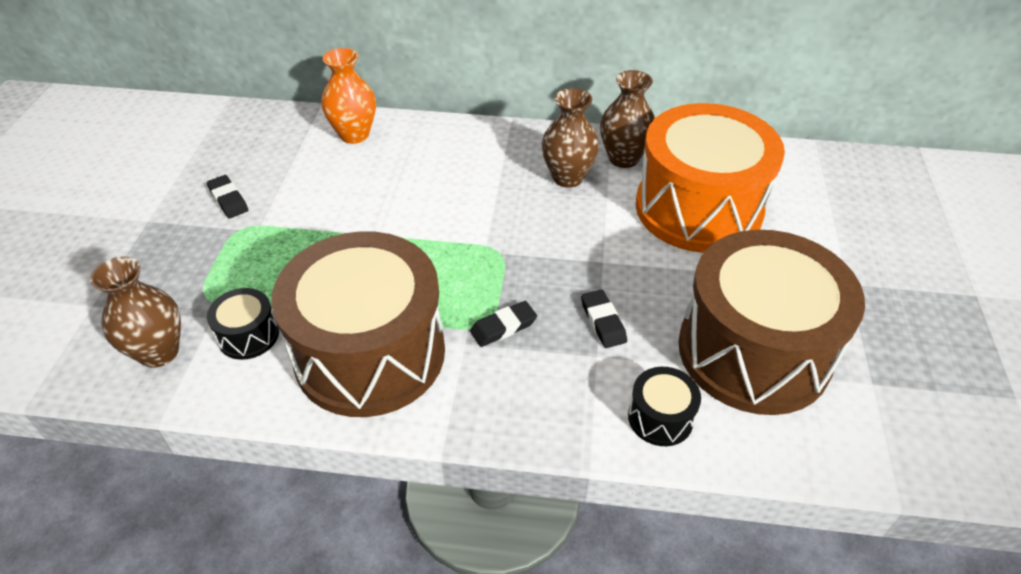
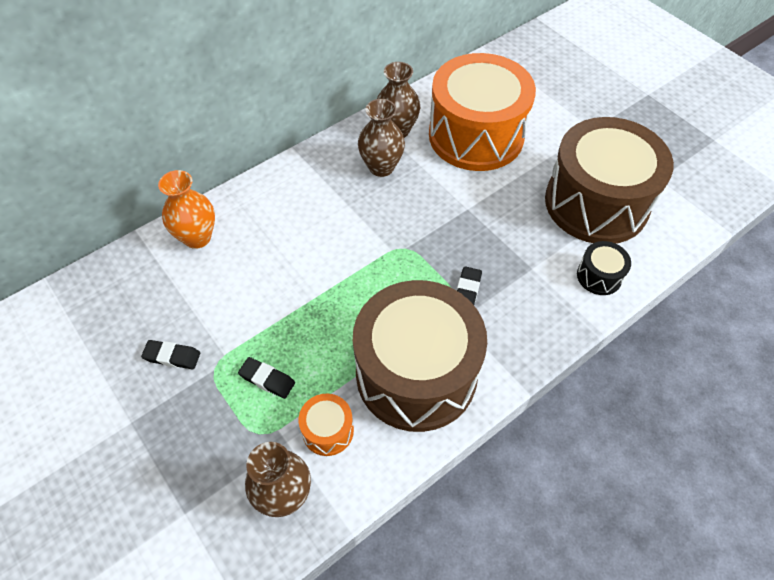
camera: 45 degrees left, 10 degrees up
(248, 335) = (328, 430): black drum -> orange drum
(603, 322) = (511, 245): black eraser -> black eraser (267, 379)

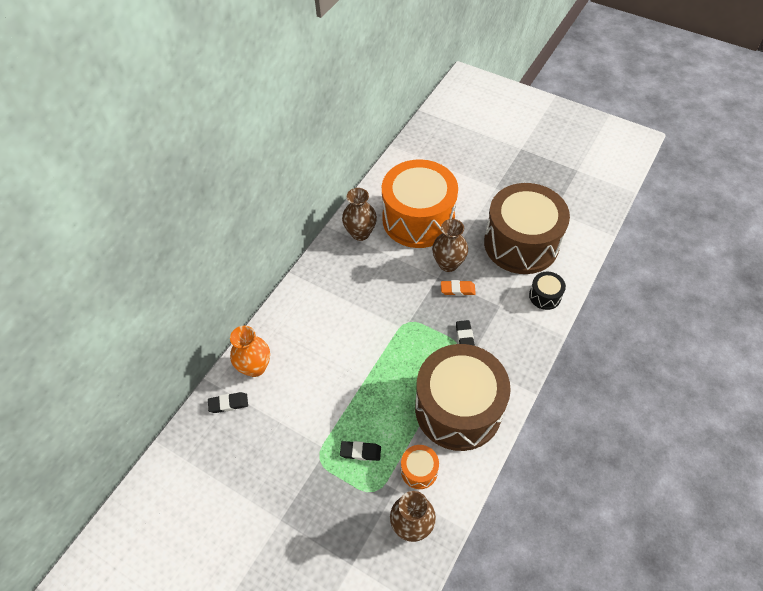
camera: 20 degrees left, 0 degrees up
(172, 356) = (285, 462): black eraser -> black eraser (228, 404)
(381, 167) = (363, 266): brown vase -> brown vase (448, 264)
(486, 231) = (457, 289): none -> orange eraser

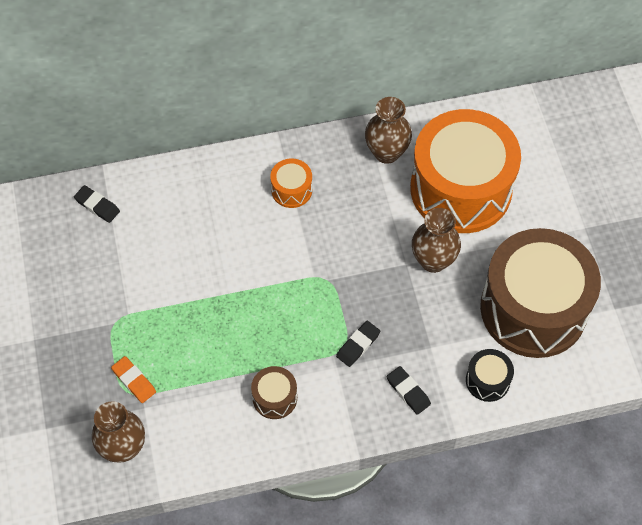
camera: 45 degrees right, 5 degrees up
(255, 367) = (151, 194): orange vase -> none
(360, 452) = (152, 350): black eraser -> black eraser (408, 391)
(419, 470) = (180, 413): orange drum -> orange drum (291, 190)
(457, 289) = (410, 293): orange eraser -> orange eraser (134, 381)
(458, 408) = (275, 398): brown drum -> brown drum, size x0.40

